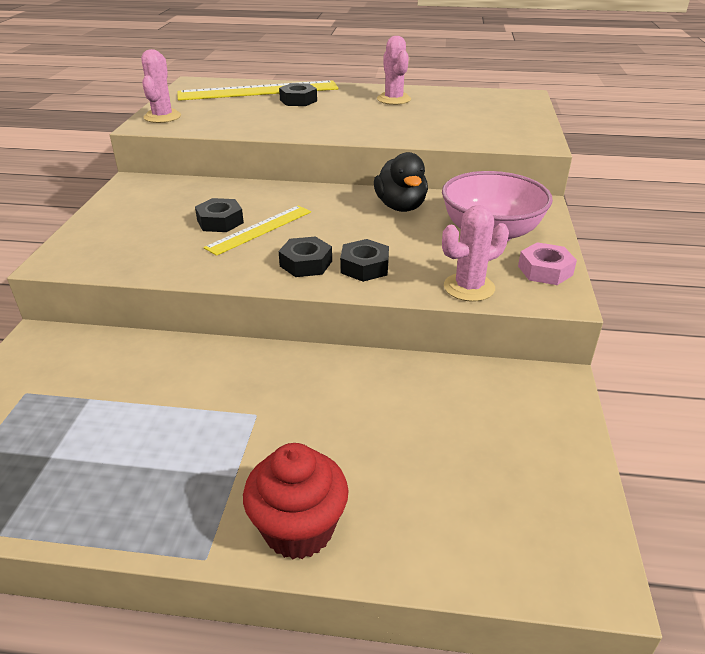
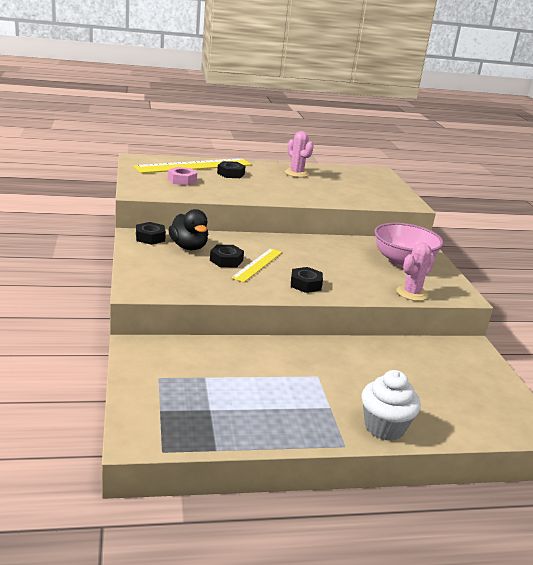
camera: 20 degrees left, 10 degrees down
(162, 117) = (143, 186): pink cactus -> none
(298, 529) = (384, 427): red cupcake -> white cupcake
(364, 267) = (343, 285): black nut -> black nut (150, 237)
(400, 206) = (337, 247): black duck -> black duck (188, 247)
(545, 270) = (447, 282): pink nut -> pink nut (182, 180)

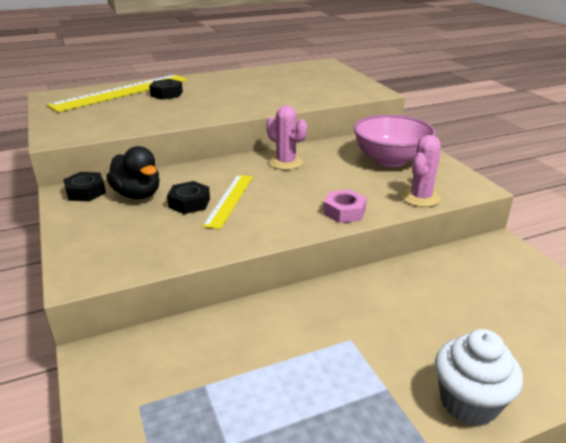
camera: 10 degrees left, 5 degrees up
(182, 180) = (110, 112): pink nut -> pink nut (344, 212)
(296, 173) = (240, 80): pink cactus -> pink cactus (286, 162)
(305, 284) = (296, 214): black nut -> none

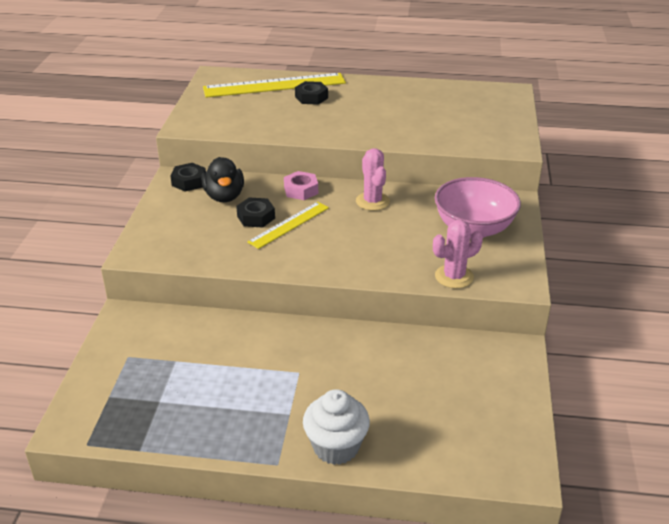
camera: 30 degrees right, 5 degrees up
(344, 212) = (370, 267): pink nut -> pink nut (301, 190)

